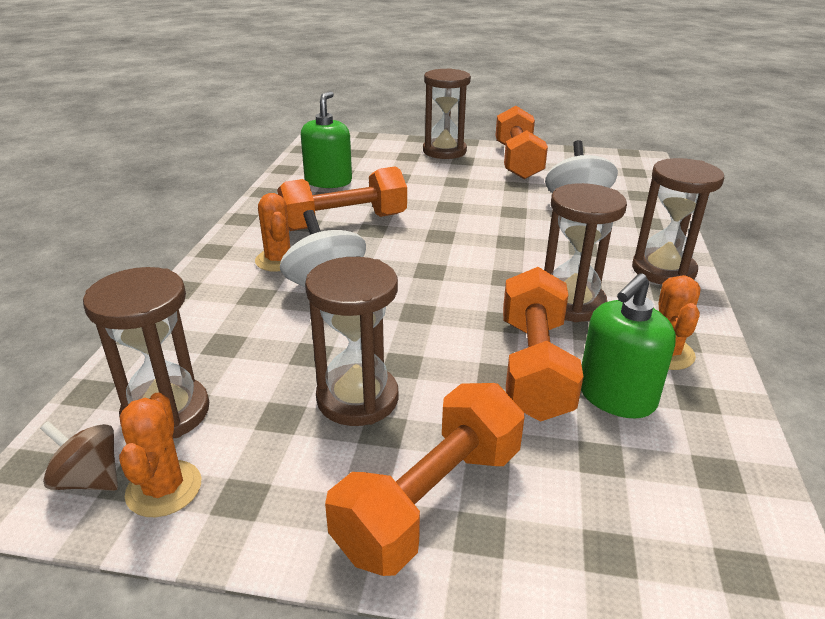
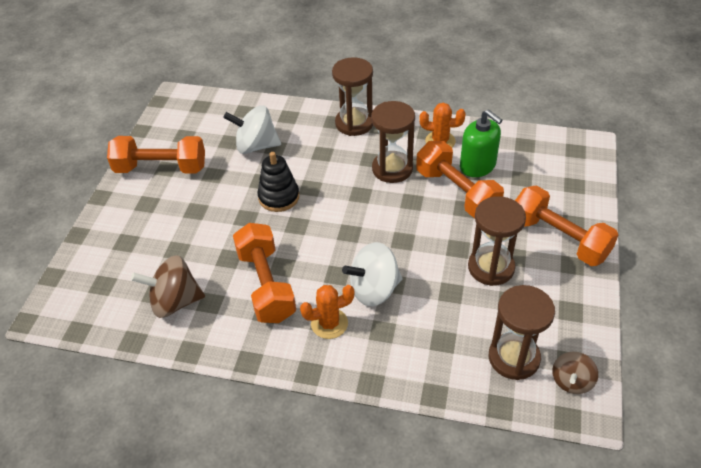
camera: 85 degrees left, 15 degrees up
(164, 489) = (571, 344): orange cactus -> none
(328, 181) = (175, 302): green soap dispenser -> brown spinning top
(444, 151) = (121, 215): brown hourglass -> none
(487, 223) = (279, 197): none -> black stacking toy
(534, 367) = (456, 192): orange dumbbell -> orange dumbbell turned 45 degrees clockwise

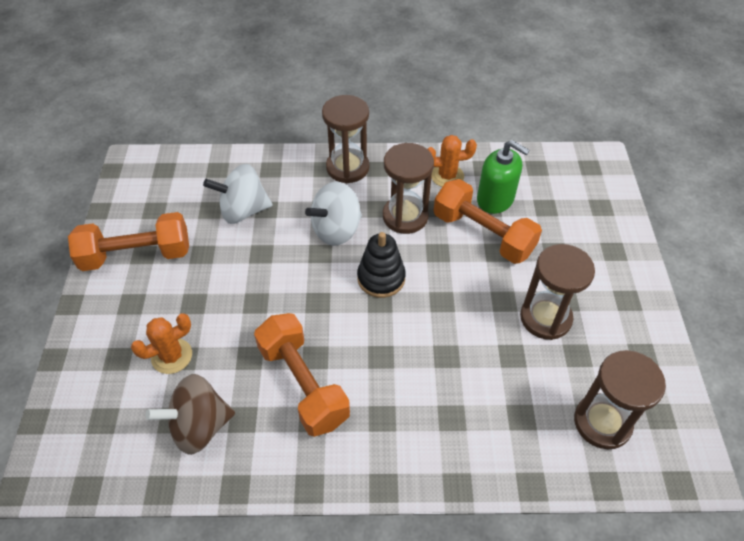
camera: 15 degrees left, 5 degrees up
(279, 197) = (287, 270): black stacking toy -> black stacking toy (381, 278)
(329, 323) = (389, 420): orange cactus -> orange cactus (172, 356)
(374, 290) = (428, 368): white spinning top -> white spinning top (336, 230)
(559, 238) = (604, 272): orange dumbbell -> none
(571, 381) = (670, 439): brown spinning top -> none

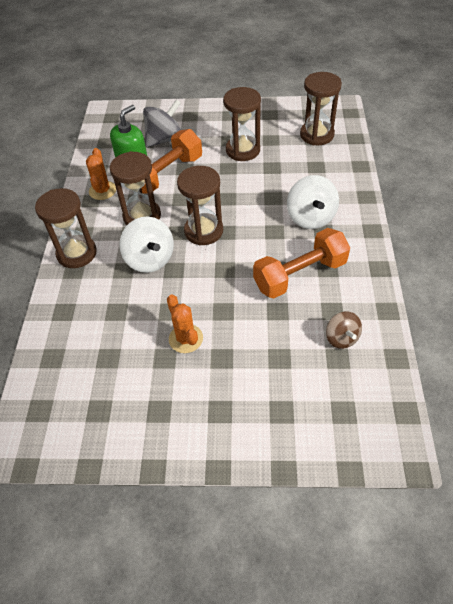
camera: 85 degrees left, 0 degrees up
(137, 255) = (160, 416): orange dumbbell -> none
(172, 356) = (278, 367): orange cactus -> orange cactus (186, 339)
(199, 426) = (341, 338): brown spinning top -> brown spinning top, size x0.62
(243, 210) = (115, 329): white spinning top -> white spinning top (310, 217)
(381, 278) = (203, 231): black stacking toy -> brown hourglass
(554, 226) = (164, 139): none -> grey spinning top

